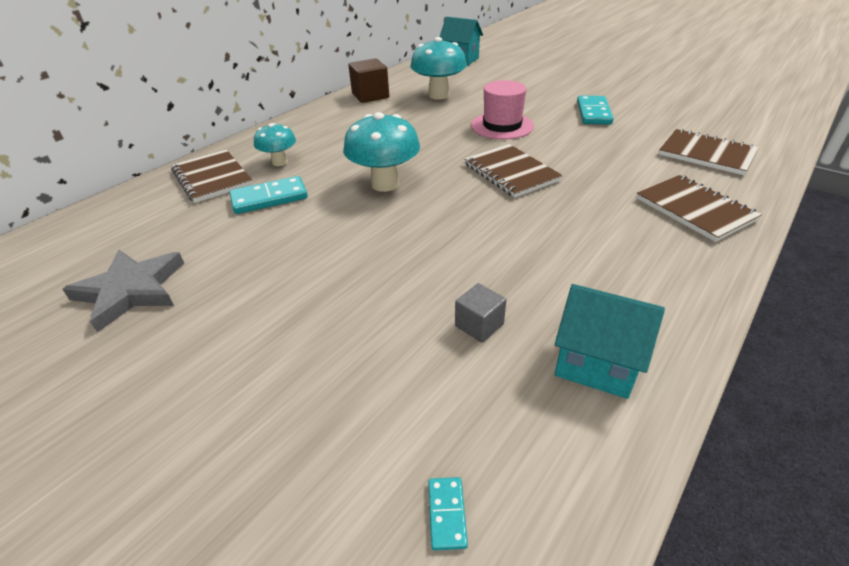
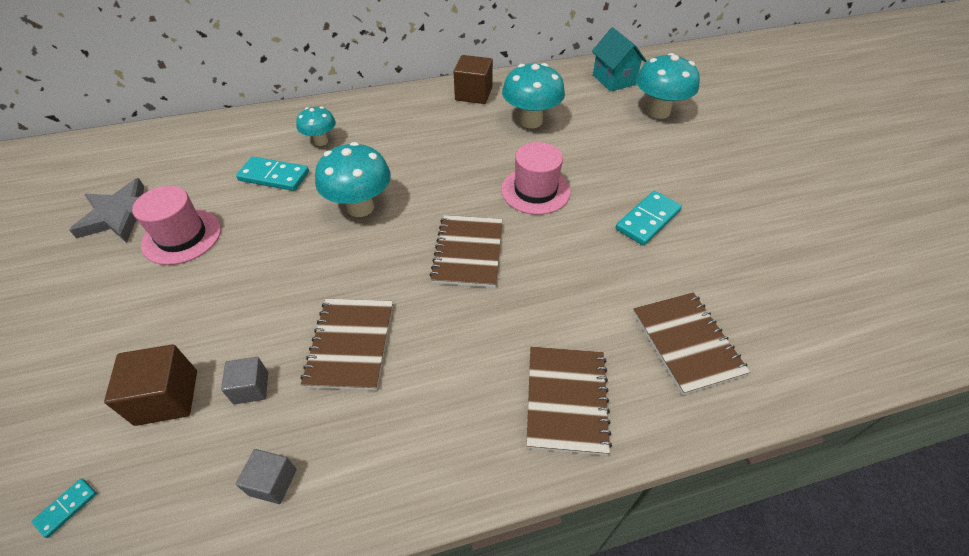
camera: 35 degrees right, 10 degrees up
(212, 178) = (265, 134): brown notebook -> brown notebook (350, 344)
(236, 273) = (182, 236): none -> pink hat
(412, 376) = (167, 397): none -> brown cube
(514, 65) = (658, 112): none -> turquoise mushroom
(596, 364) = (273, 482): turquoise house -> grey cube

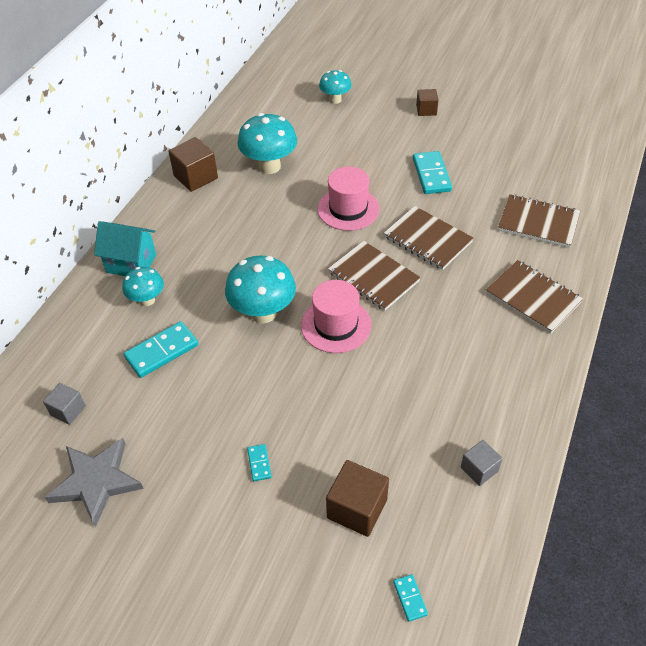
camera: 50 degrees left, 0 degrees up
(182, 236) = (177, 444): pink hat -> pink hat (336, 325)
(187, 296) = (259, 463): none -> turquoise domino
(251, 388) = (391, 453): grey cube -> grey cube (68, 410)
(350, 344) = (400, 381): brown notebook -> brown notebook (427, 239)
(613, 80) = (273, 96): turquoise house -> turquoise house (131, 263)
(658, 112) = (335, 100): turquoise mushroom -> turquoise mushroom, size x0.60
(729, 170) = (426, 110): none -> brown cube

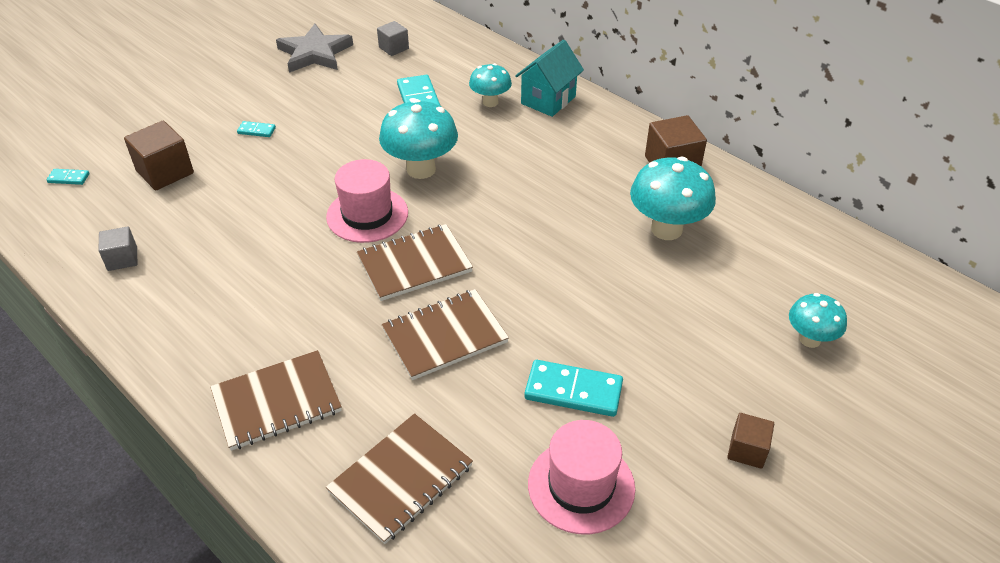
camera: 110 degrees right, 5 degrees down
(348, 209) = (545, 278): pink hat -> pink hat (581, 486)

